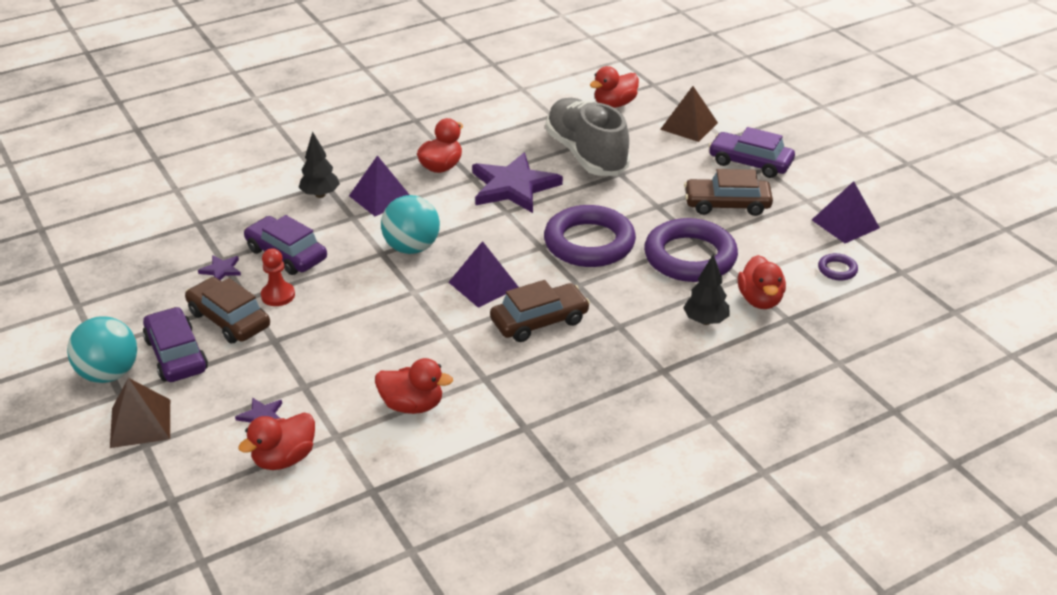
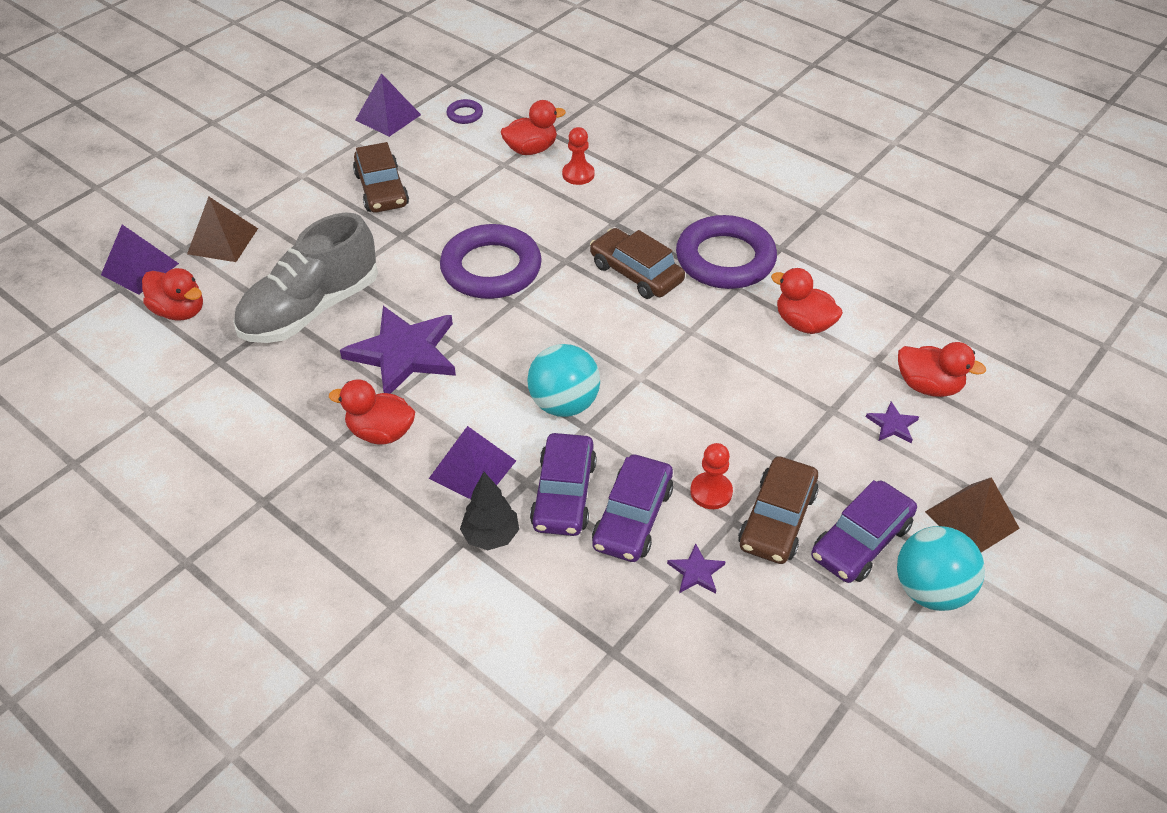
camera: 110 degrees left, 10 degrees up
(412, 405) = (803, 323): red duck -> red duck turned 45 degrees counterclockwise
(483, 285) = (600, 326): purple pyramid -> purple pyramid (140, 269)
(690, 257) = (484, 198): purple ring -> purple ring (725, 259)
(705, 321) = (578, 174): black tree -> red pawn
(750, 163) = (294, 186): purple car -> purple car (564, 494)

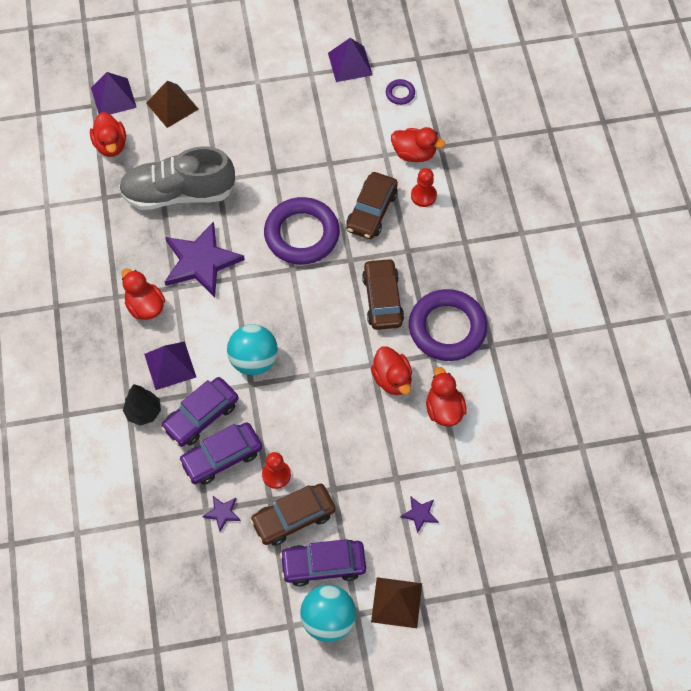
camera: 40 degrees right, 15 degrees up
(381, 190) = (293, 126): brown car -> brown car (371, 211)
(928, 386) = (470, 507): red duck -> red duck (392, 379)

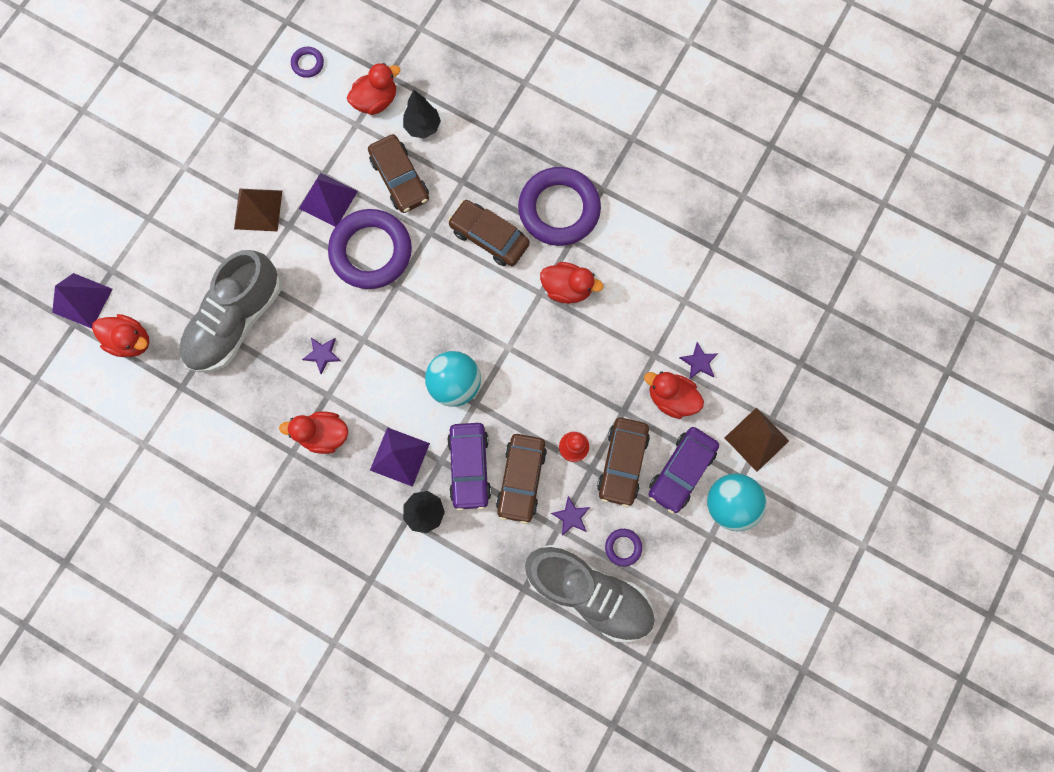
camera: 50 degrees left, 15 degrees up
(172, 106) = (140, 257): brown pyramid -> brown pyramid (258, 209)
(176, 568) = (589, 591): none -> grey shoe
(201, 262) = (322, 354): purple star -> purple star, size x0.42
(222, 457) = (521, 479): purple car -> brown car
(229, 567) = (623, 547): none -> purple ring
(350, 64) = (239, 78): purple pyramid -> purple pyramid (328, 199)
(423, 196) = (423, 127): red pawn -> black tree
(444, 409) = (627, 271): red duck -> red duck (671, 398)

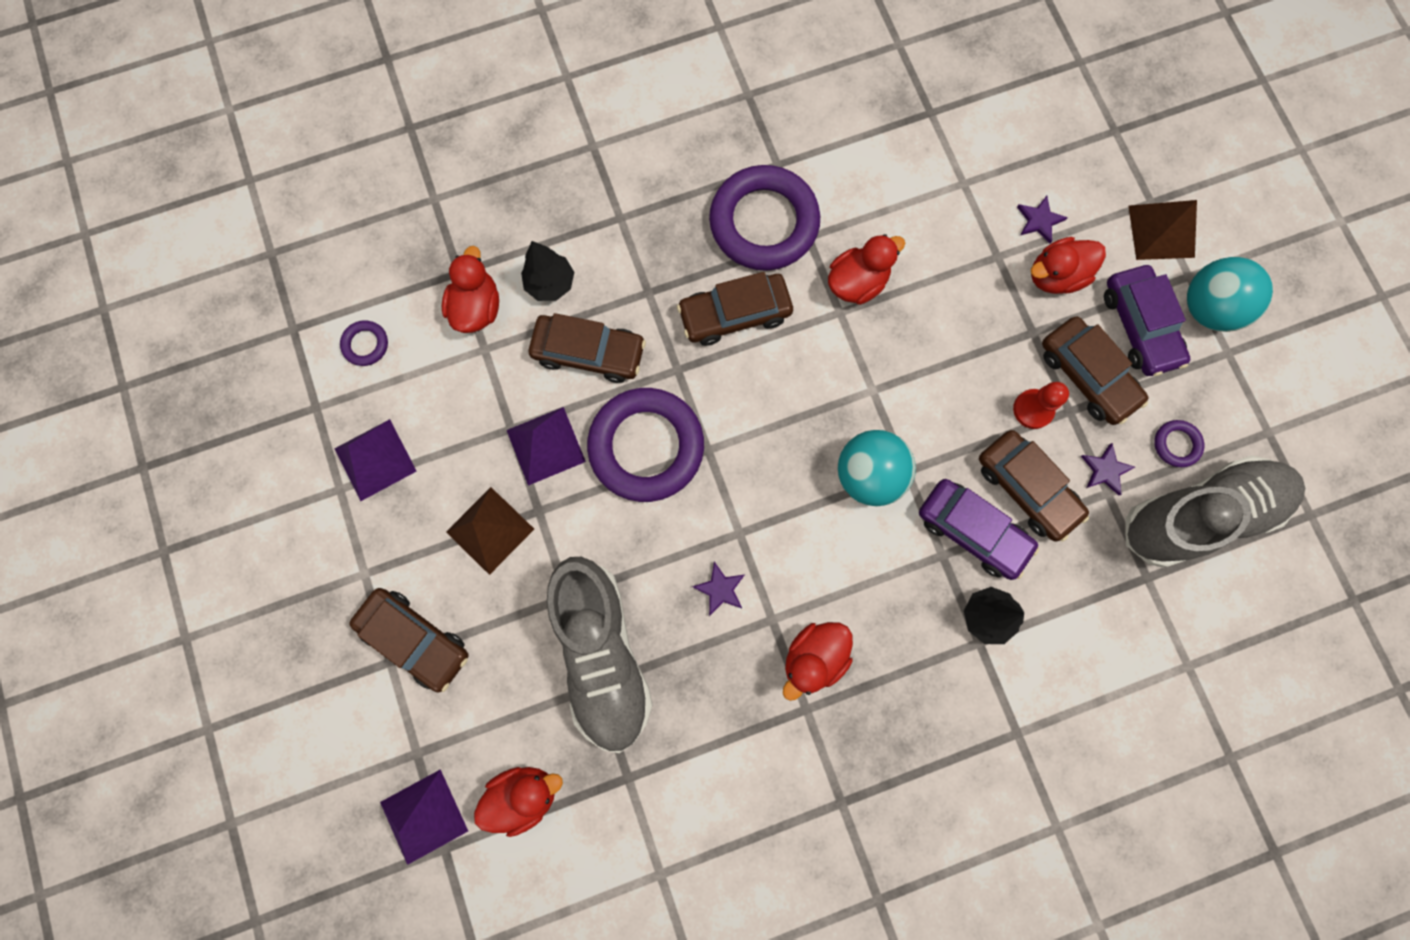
camera: 50 degrees left, 0 degrees up
(170, 221) = (415, 639): none -> brown car
(399, 456) = (903, 595): purple pyramid -> purple pyramid (375, 460)

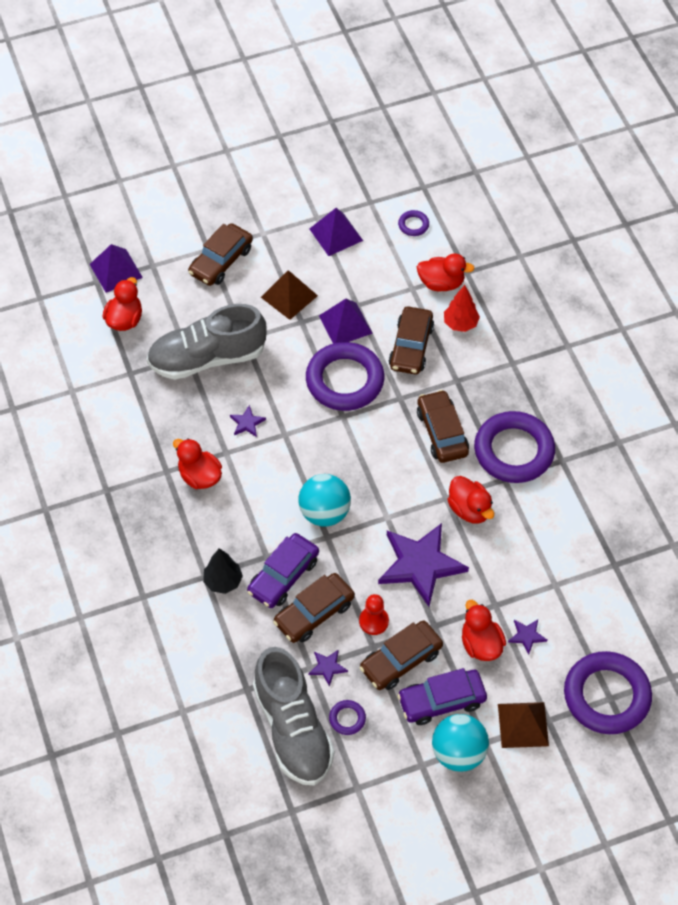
camera: 90 degrees right, 20 degrees down
(523, 794) = (125, 319): red duck -> red duck turned 135 degrees counterclockwise
(550, 284) = (460, 323): black tree -> red tree
(944, 347) = (420, 564): none -> purple star
(1113, 134) = (606, 696): none -> purple ring

